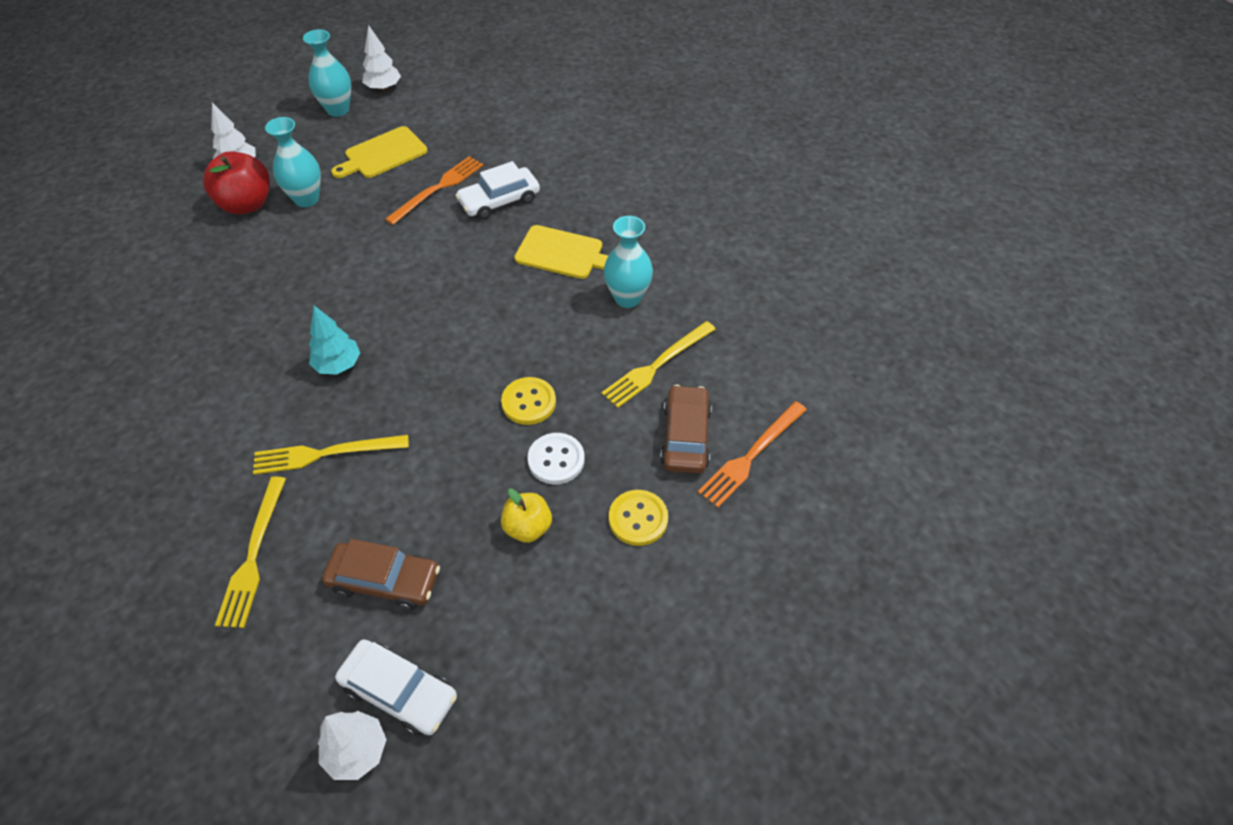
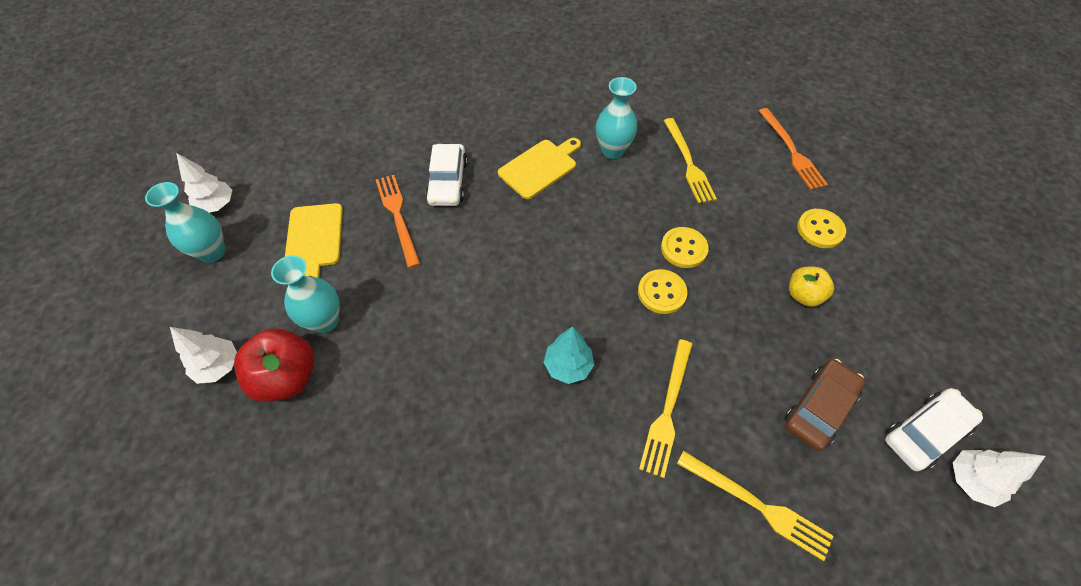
camera: 60 degrees left, 5 degrees up
(460, 403) = (661, 292): none -> yellow button
(556, 460) = (747, 254): white button -> none
(685, 436) = (760, 175): brown car -> none

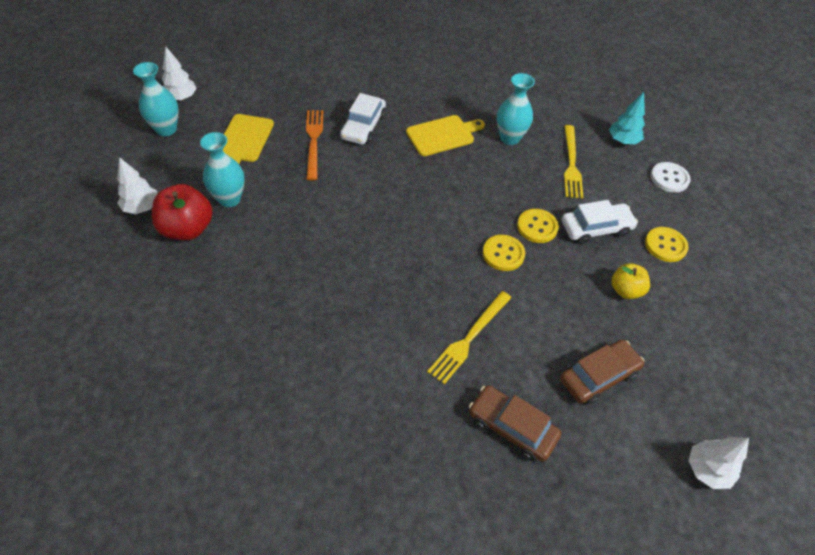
camera: 15 degrees right, 5 degrees down
(568, 366) = (402, 284): turquoise tree -> turquoise tree (623, 141)
(757, 505) = (512, 427): yellow fork -> brown car
(791, 151) = (669, 178): orange fork -> white button
(925, 433) = (684, 422): white car -> white car (596, 228)

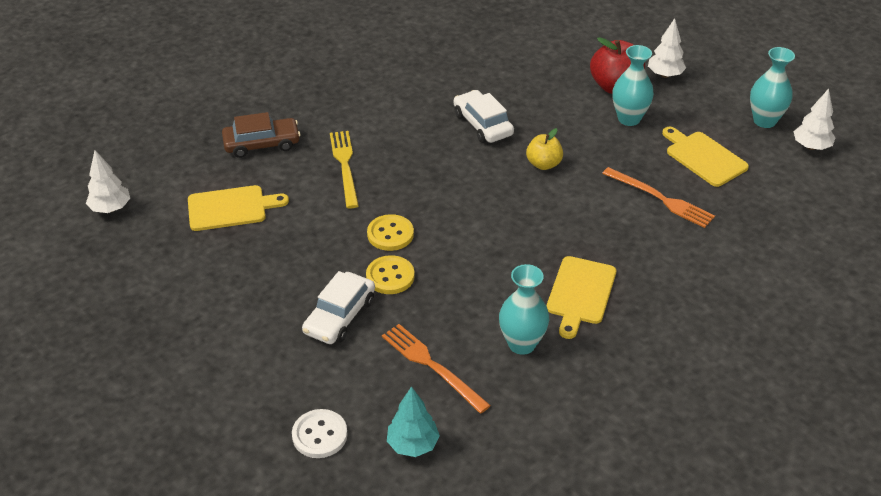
camera: 135 degrees right, 10 degrees down
(363, 126) = (651, 243): white car -> white car (483, 124)
(571, 164) = (432, 366): yellow fork -> orange fork
(598, 376) = (231, 208): brown car -> yellow cutting board
(625, 290) = (264, 281): yellow apple -> yellow apple (543, 164)
(665, 245) = (262, 350): yellow button -> none

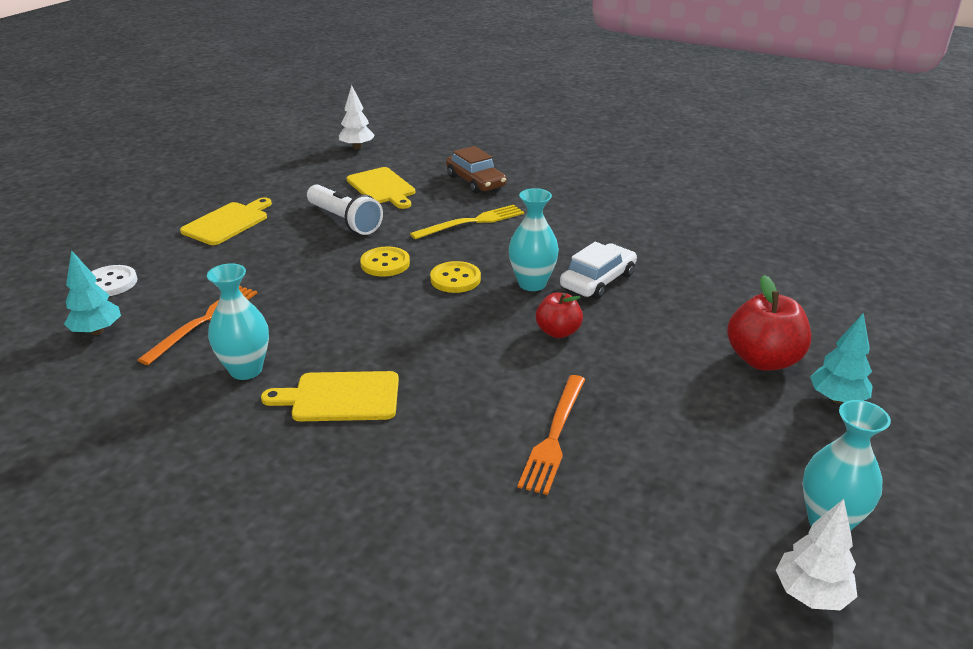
camera: 70 degrees right, 10 degrees down
(289, 246) = (344, 221): none -> white flashlight
(339, 316) = (261, 262): white car -> none
(390, 276) = (324, 275): yellow button -> yellow button (455, 279)
(543, 164) = (558, 332): yellow apple -> red apple
(629, 119) = (704, 382): turquoise vase -> turquoise vase (532, 284)
(665, 75) = (836, 399): white tree -> turquoise tree
(703, 157) = (676, 465): yellow cutting board -> yellow cutting board (227, 222)

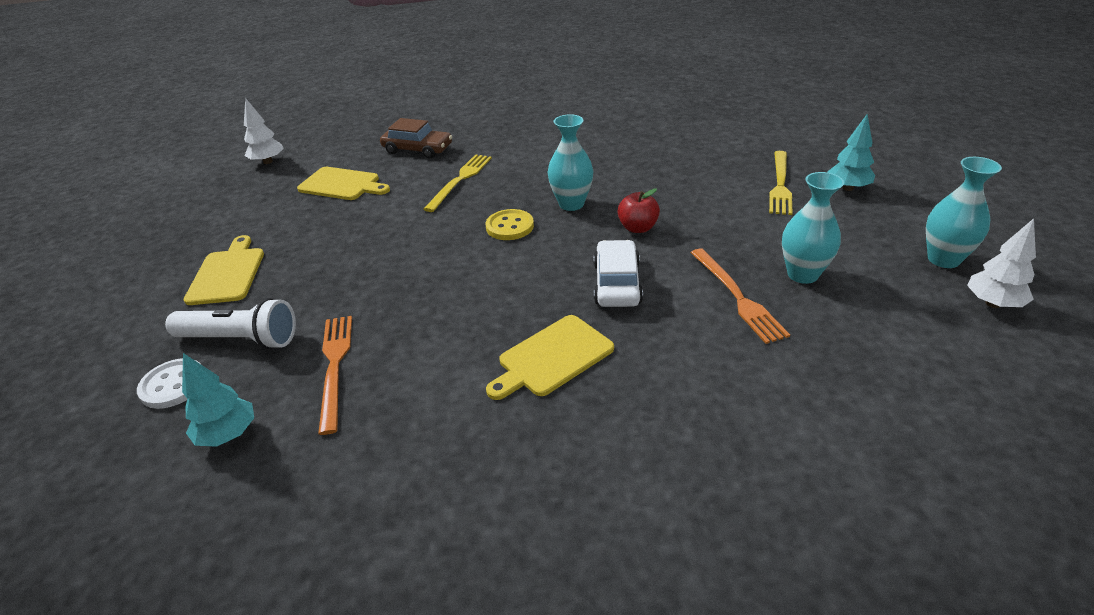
camera: 35 degrees left, 5 degrees up
(246, 370) = (439, 383): turquoise vase -> turquoise vase (802, 274)
(344, 221) = (347, 224): white flashlight -> white flashlight (240, 339)
(385, 263) = (435, 241): yellow button -> none
(598, 280) = (612, 181): white car -> white car (617, 283)
(763, 360) = (780, 185): red apple -> yellow fork

